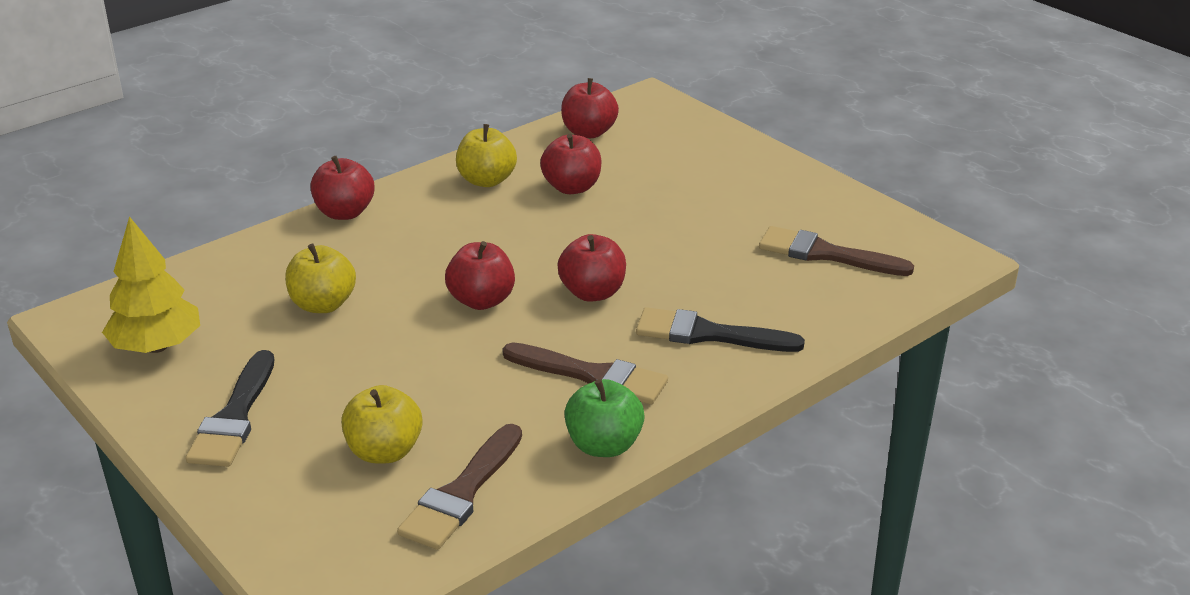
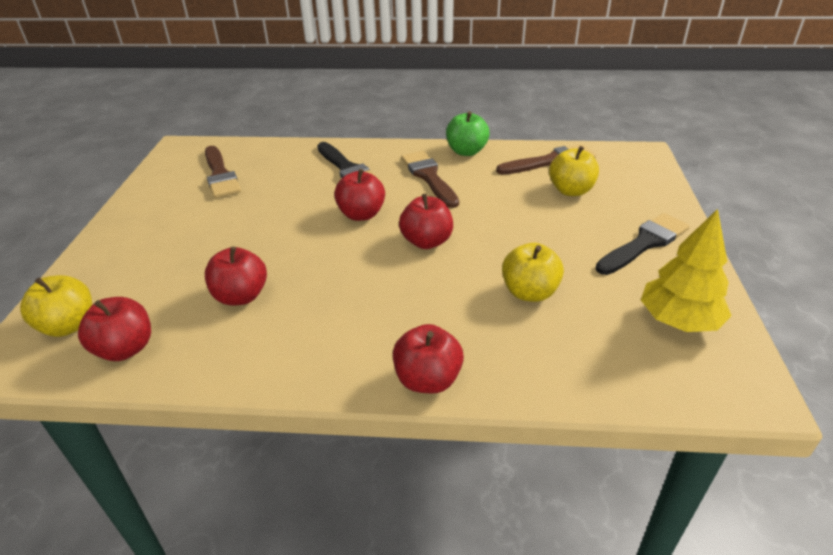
camera: 135 degrees left, 5 degrees up
(486, 180) = (279, 344): yellow apple -> yellow apple (69, 325)

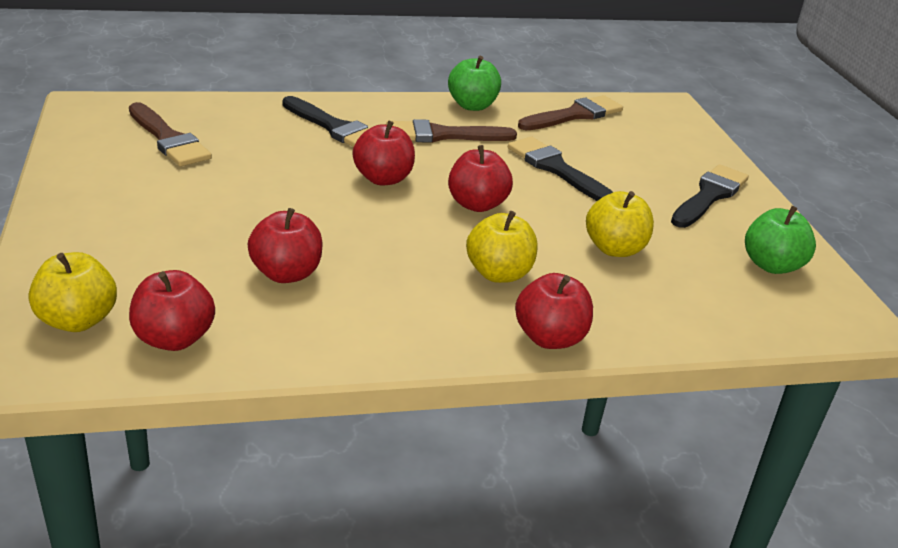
camera: 20 degrees left, 5 degrees down
(429, 177) = (442, 135): brown brush -> brown brush turned 60 degrees counterclockwise
(512, 211) = (557, 169): none -> black brush
(571, 191) = (611, 145): yellow apple -> yellow apple (498, 274)
(678, 321) = (771, 265): yellow tree -> green apple

